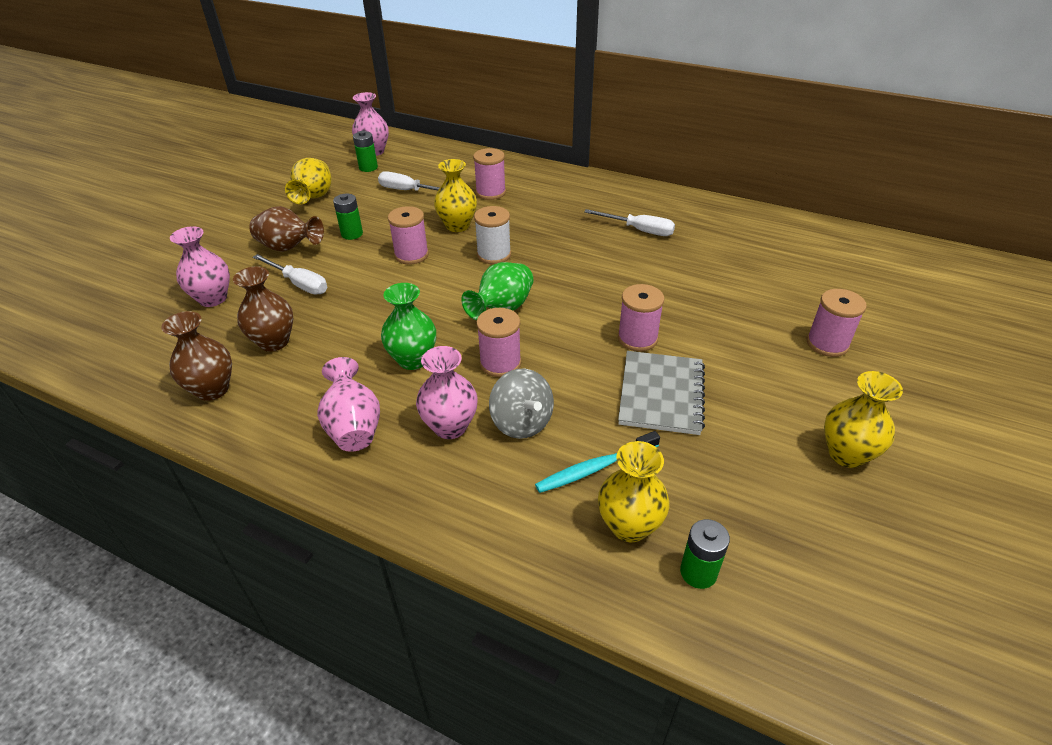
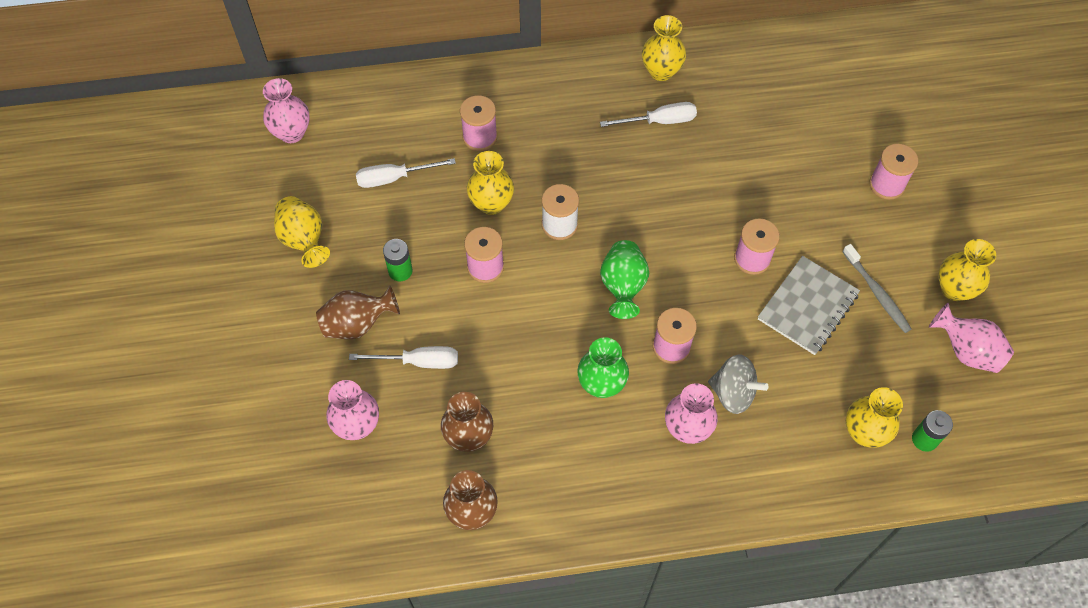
camera: 35 degrees left, 20 degrees up
(354, 427) = (619, 474): pink vase -> pink vase (966, 351)
(368, 168) = (313, 163): green battery -> none
(595, 468) = (811, 400): turquoise toothbrush -> none
(661, 394) = (807, 306): grey notebook -> grey notebook turned 60 degrees clockwise
(669, 206) = (661, 71): none -> yellow vase
(747, 417) = (877, 293): none -> grey toothbrush

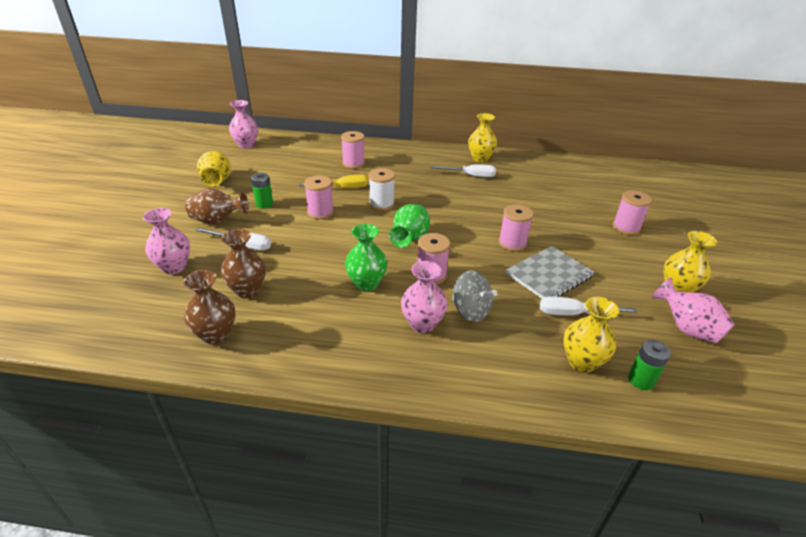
camera: 15 degrees right, 25 degrees down
(394, 178) = (290, 169): white screwdriver -> white screwdriver (573, 314)
(491, 203) = (343, 188): yellow vase -> yellow screwdriver
(877, 293) = (609, 279): grey toothbrush -> none

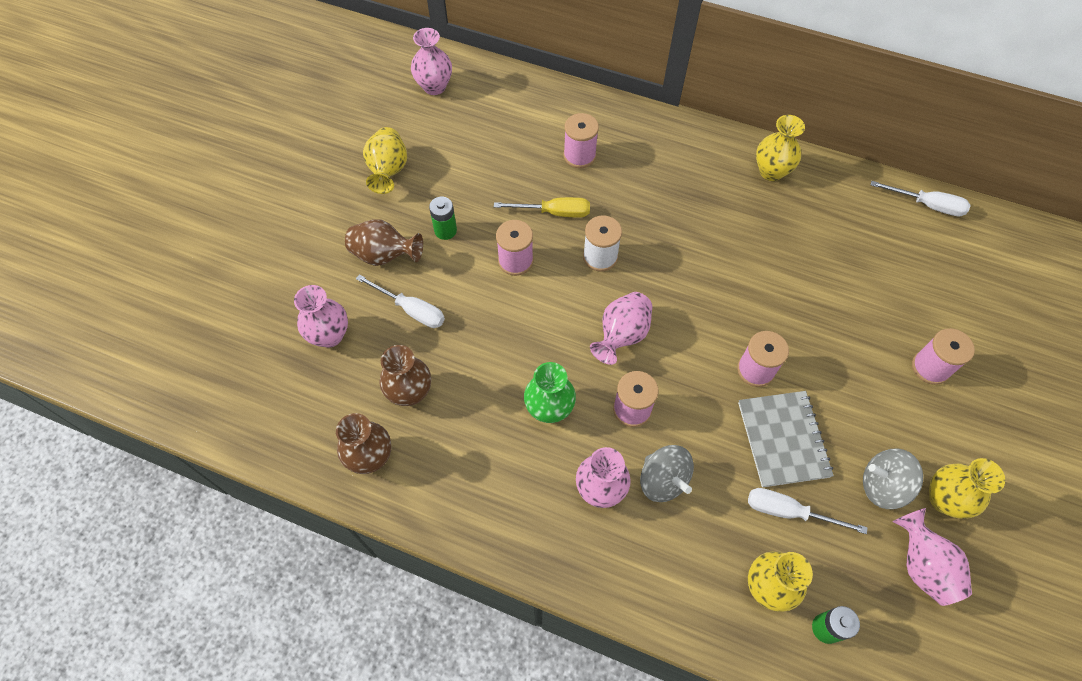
camera: 15 degrees right, 25 degrees up
(410, 239) = (621, 335): green vase -> pink vase
(470, 176) = (743, 212): white screwdriver -> white screwdriver (927, 205)
(549, 275) = (783, 439): grey notebook -> grey notebook turned 75 degrees counterclockwise
(631, 289) = (882, 486): none -> grey spinning top

